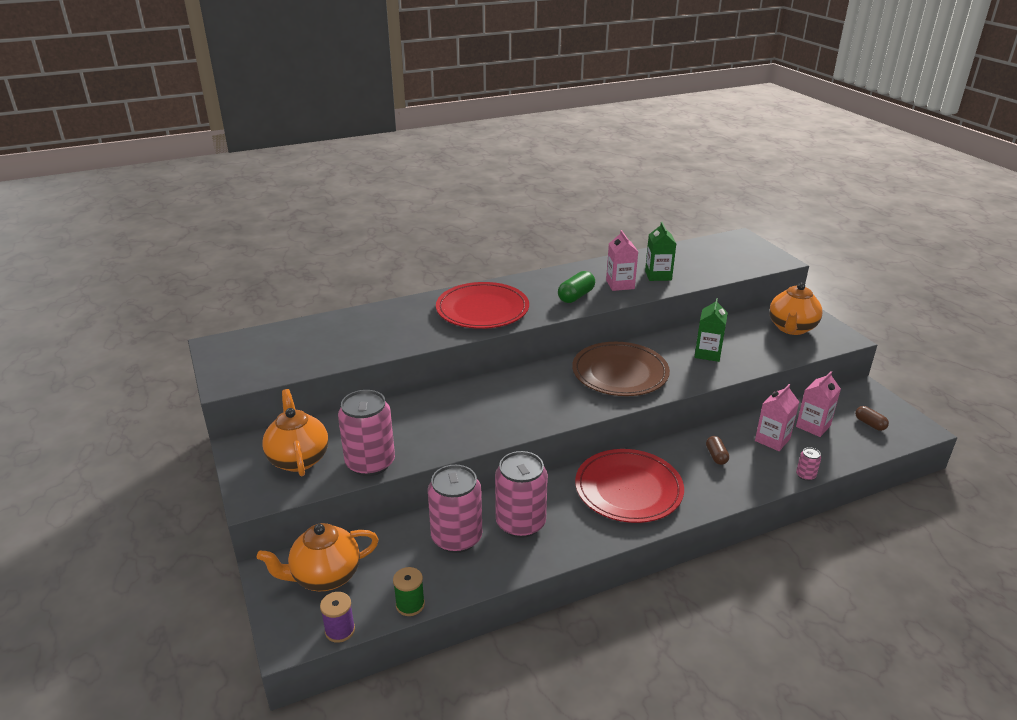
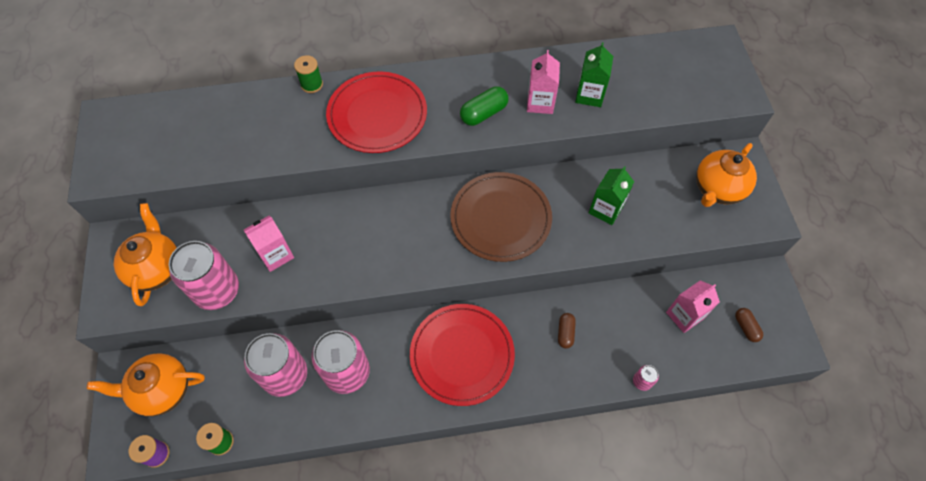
camera: 15 degrees right, 30 degrees up
(412, 300) = (312, 84): none -> green spool
(772, 440) = (632, 324): pink carton -> pink carton (276, 255)

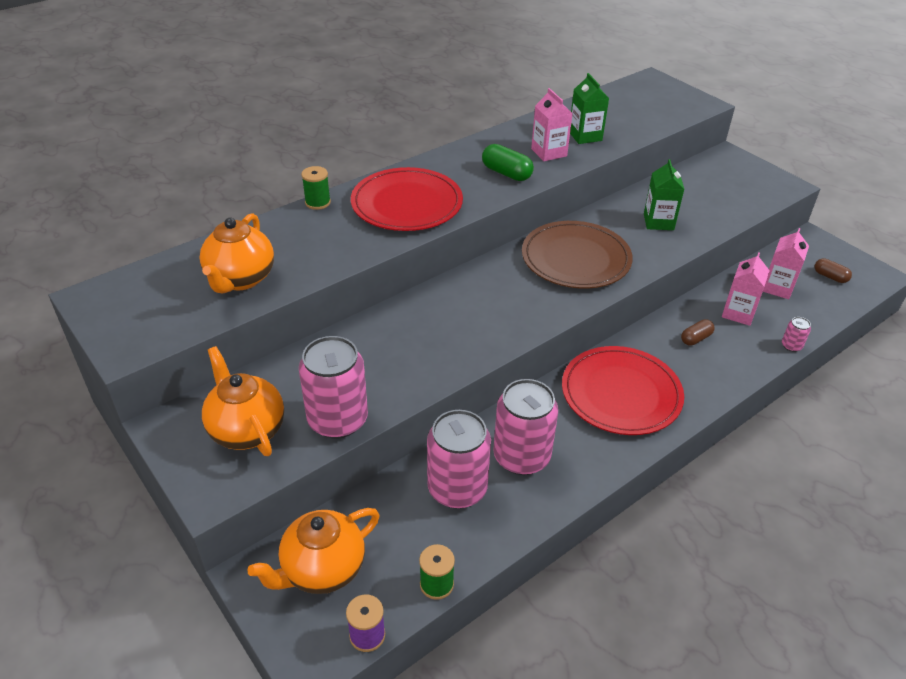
camera: 30 degrees left, 20 degrees down
(276, 255) = (378, 365): pink carton -> pink carton (738, 313)
(483, 113) = (506, 173): green capsule -> green capsule turned 75 degrees counterclockwise
(565, 333) = (695, 338): brown capsule -> brown capsule turned 75 degrees clockwise
(717, 189) = (731, 180): orange teapot -> orange teapot (240, 279)

